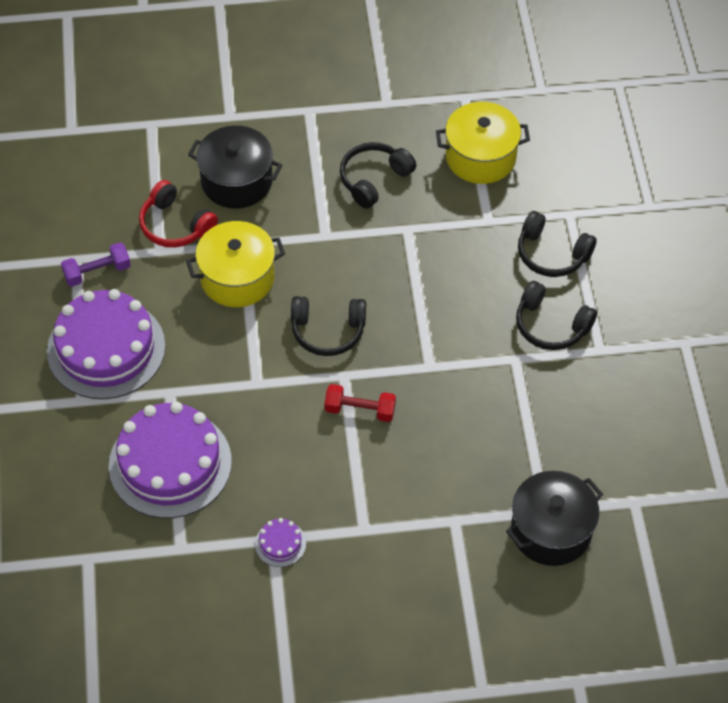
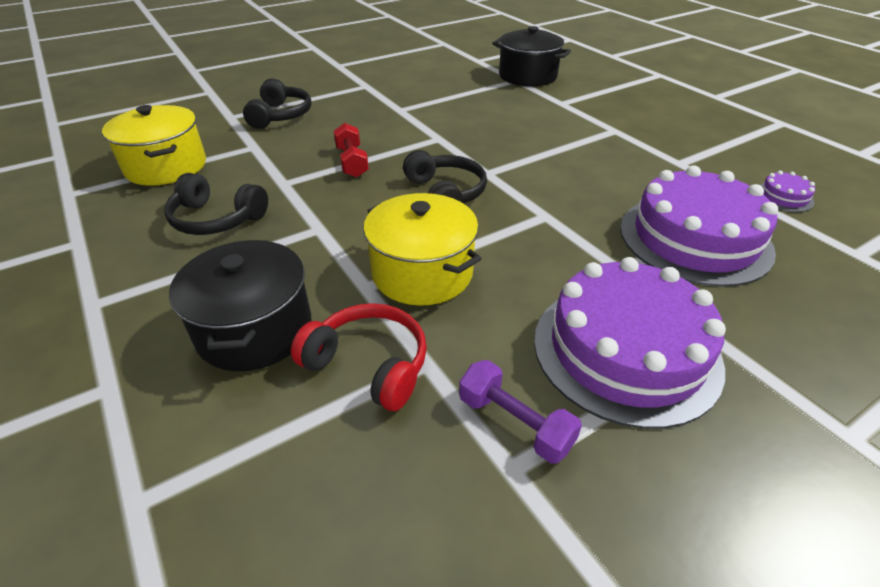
camera: 115 degrees left, 15 degrees down
(175, 225) = (369, 364): red headphones -> red headphones turned 75 degrees counterclockwise
(280, 543) = (677, 158): purple cake -> purple cake (783, 197)
(360, 410) = (513, 157): red dumbbell -> red dumbbell (352, 162)
(551, 326) = (356, 104): black headphones -> none

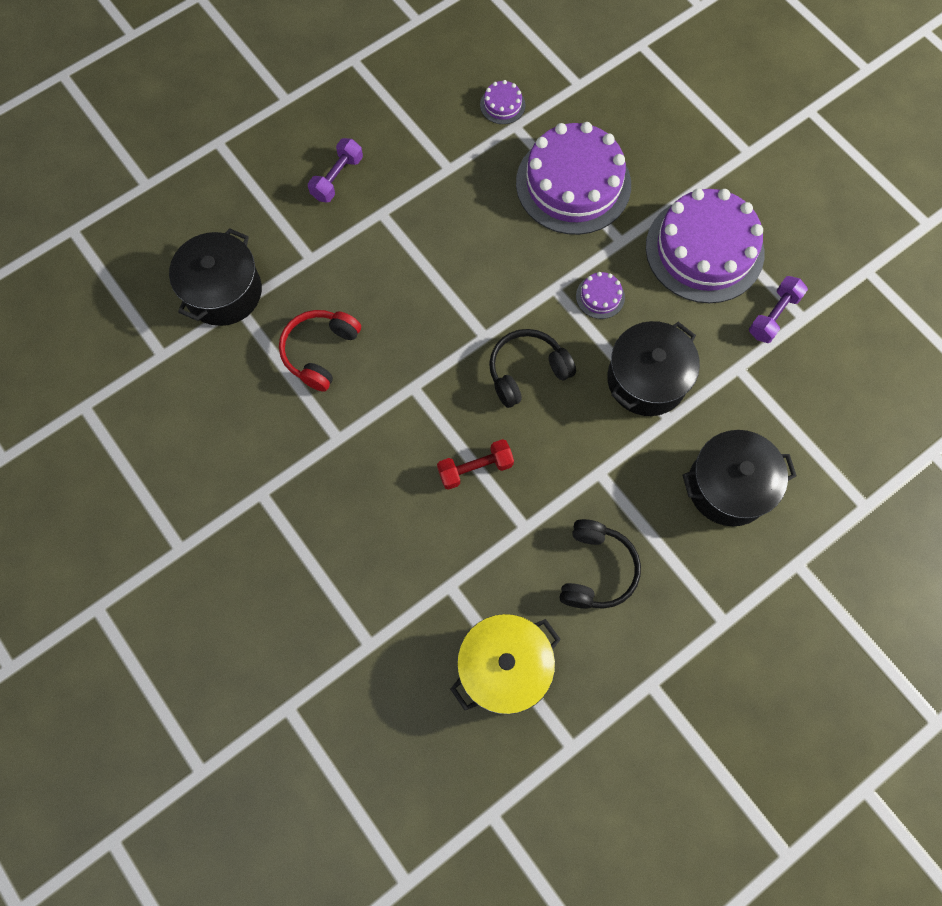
camera: 95 degrees left, 30 degrees up
(280, 115) = (362, 580): black headphones -> none
(369, 364) = (745, 403): red headphones -> red headphones (320, 352)
(422, 273) = (646, 380): yellow pot -> black pot
(537, 246) = (600, 296): none -> purple cake
(645, 114) = (337, 178): none -> purple dumbbell

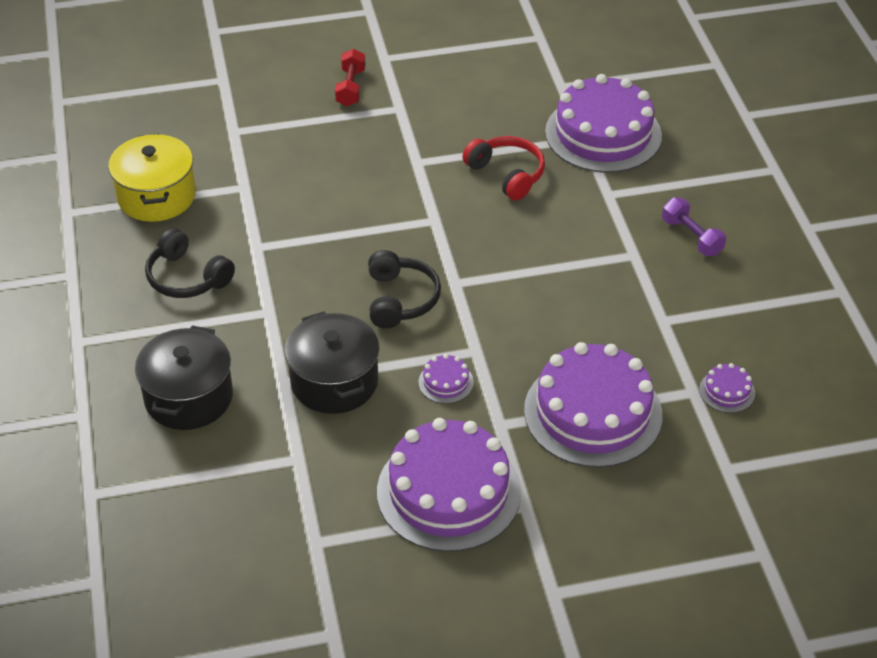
camera: 115 degrees right, 25 degrees down
(223, 292) = (603, 134): black pot -> purple cake
(475, 468) = (331, 234): red dumbbell -> red dumbbell (350, 87)
(773, 315) = (335, 517): purple dumbbell -> none

